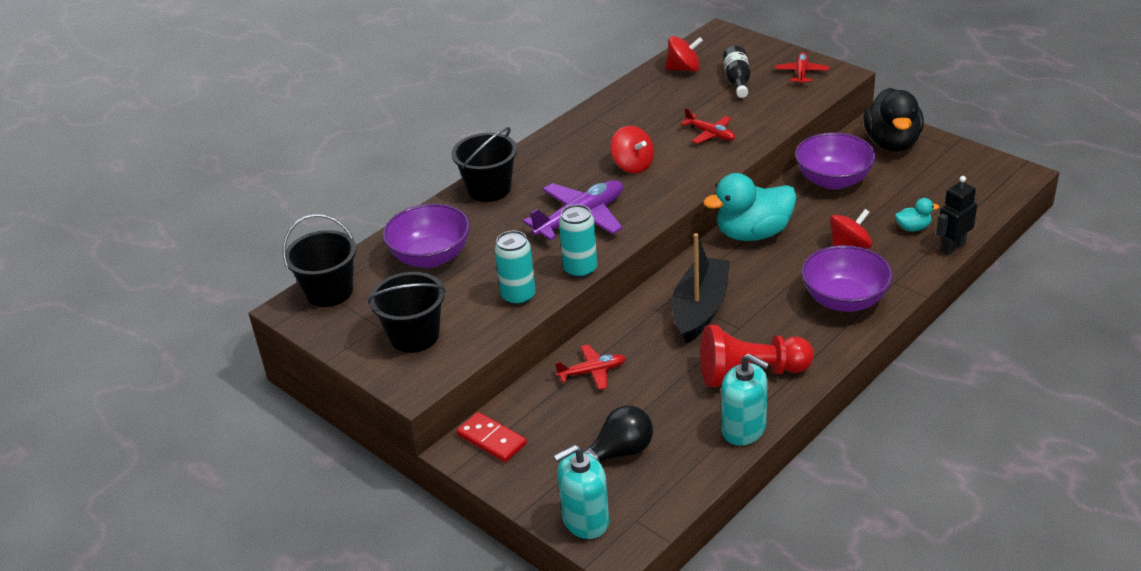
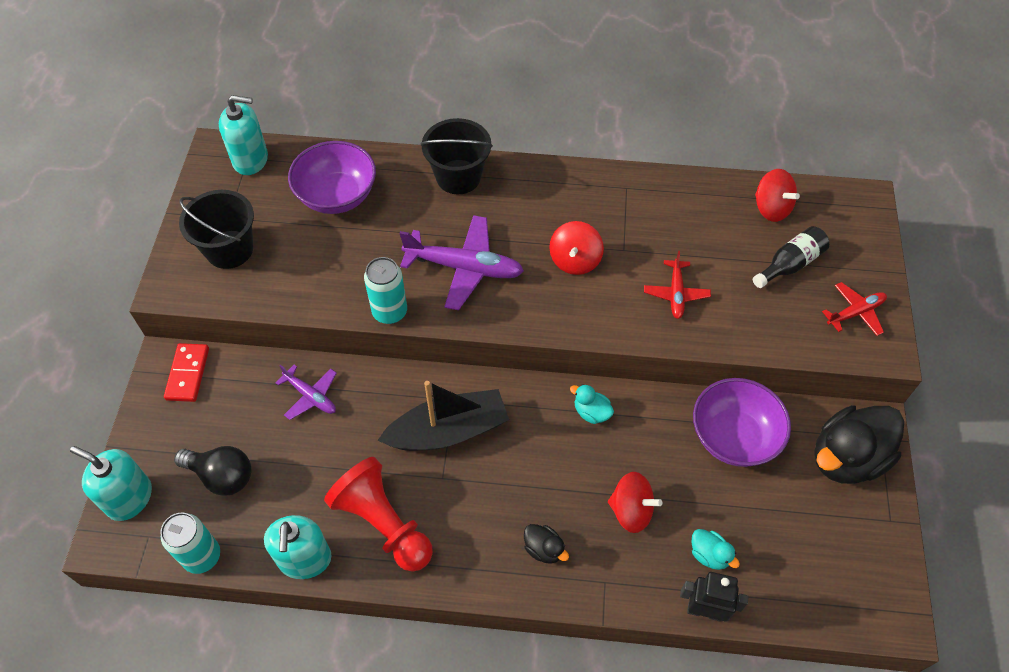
camera: 50 degrees right, 20 degrees up
(329, 291) = (250, 160): black bucket -> turquoise soap dispenser
(518, 296) = (323, 289): turquoise can -> turquoise can (202, 556)
(592, 372) = (311, 396): red plane -> purple plane
(753, 233) = (591, 412): turquoise duck -> turquoise duck, size x0.45
(844, 300) = (544, 549): purple bowl -> black duck

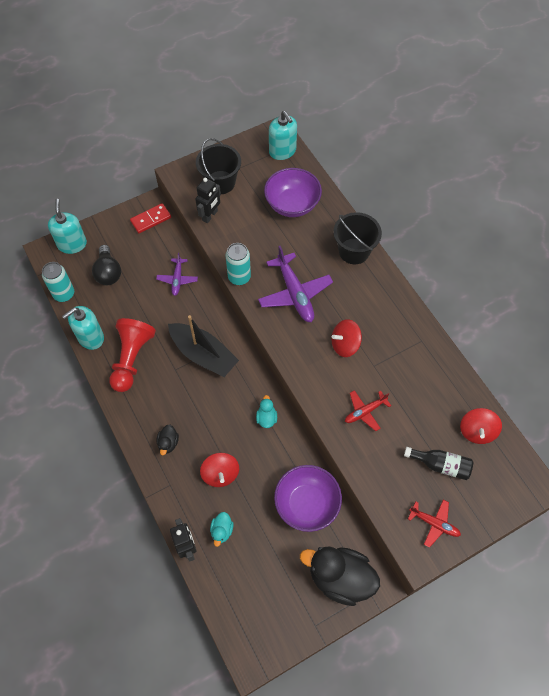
camera: 55 degrees right, 5 degrees up
(268, 290) = (210, 216): none -> black robot

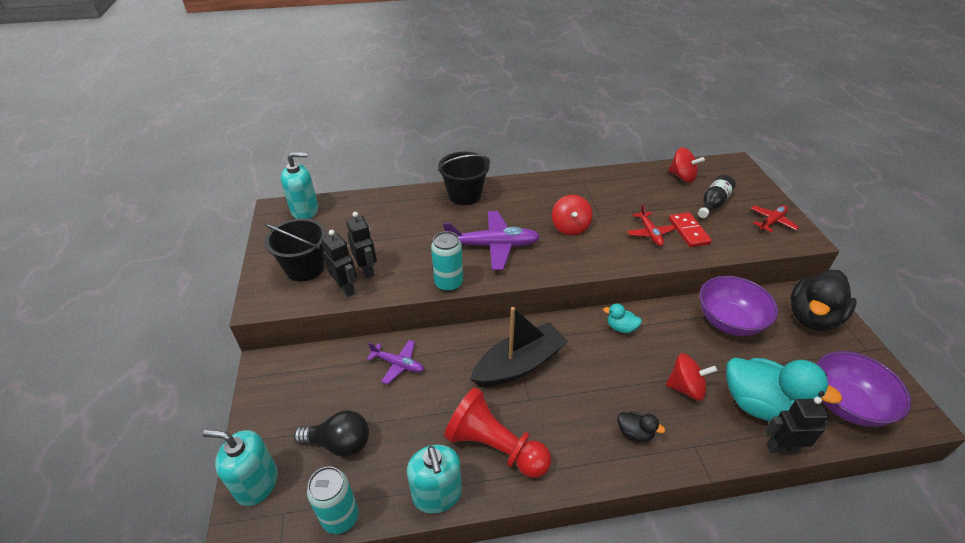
camera: 70 degrees left, 20 degrees down
(151, 219) = (287, 371): red domino -> red domino (688, 231)
(222, 531) = (760, 405): turquoise duck -> turquoise duck, size x2.23
(233, 220) = (367, 270): none -> black robot
(292, 204) = (379, 220): purple bowl -> purple bowl (846, 404)

